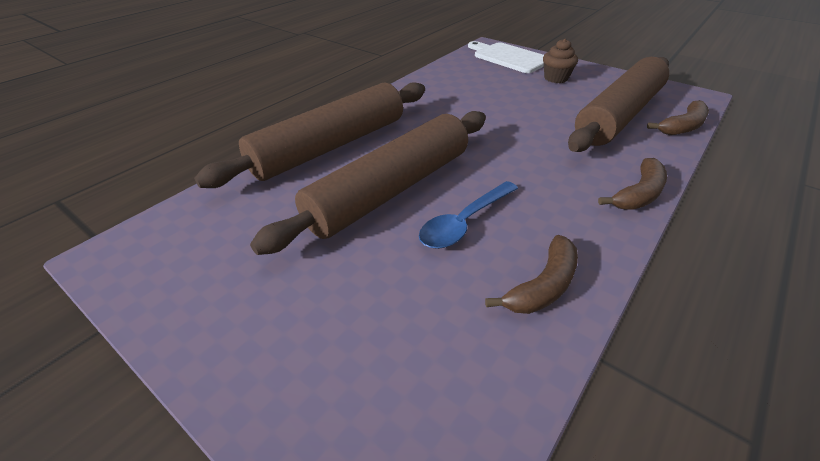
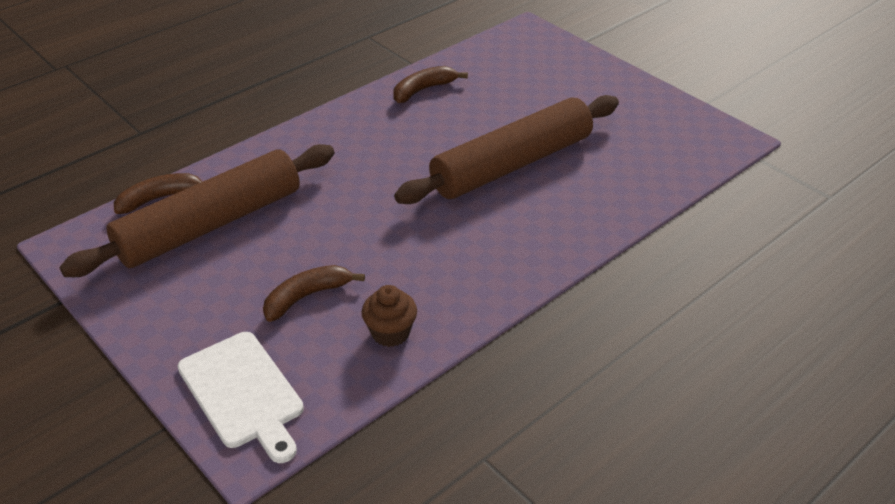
camera: 170 degrees left, 0 degrees up
(330, 146) = (572, 222): brown rolling pin -> none
(464, 223) = (457, 131): blue spoon -> none
(556, 78) = (217, 313): brown cupcake -> brown cupcake (390, 333)
(638, 194) = (297, 135): brown banana -> brown banana (307, 297)

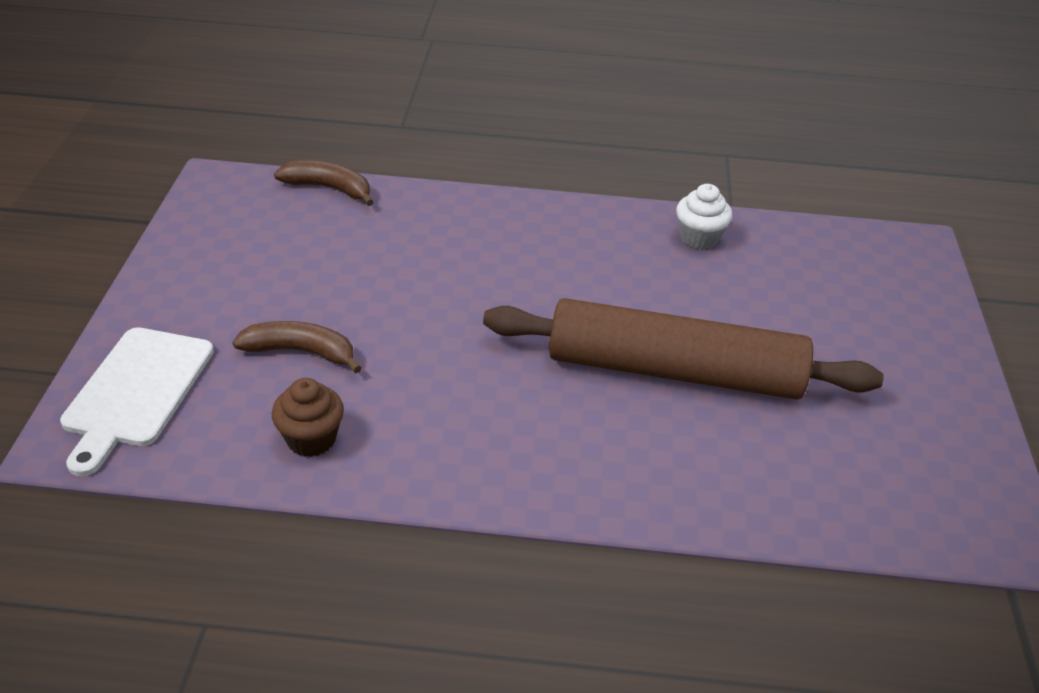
camera: 45 degrees right, 0 degrees up
(211, 225) = (329, 236): brown rolling pin -> none
(423, 90) = (699, 238): brown banana -> white cupcake

